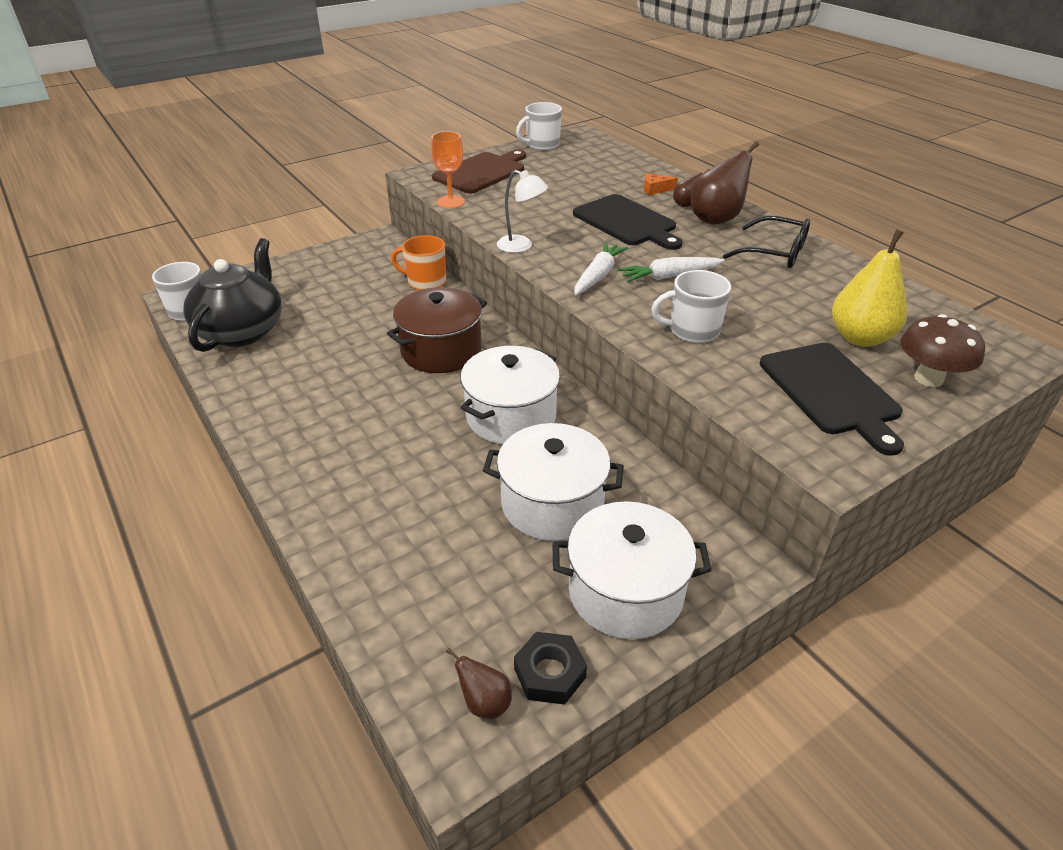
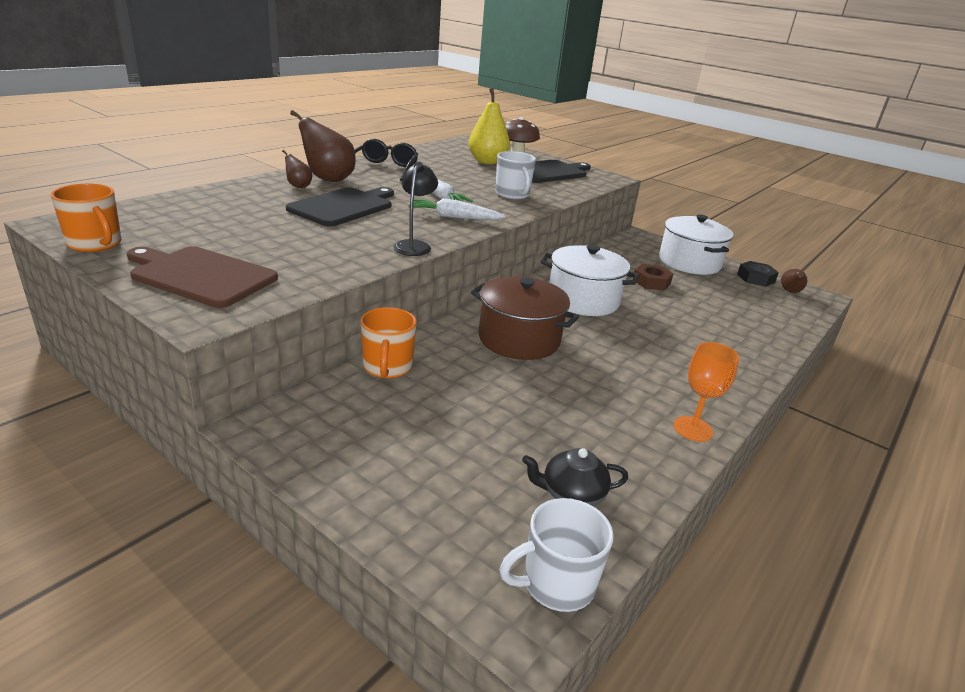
camera: 110 degrees left, 10 degrees down
(242, 331) = (571, 494): black teapot -> black teapot, size x0.49
(450, 202) = (308, 287): orange goblet -> orange goblet (693, 429)
(521, 246) = (414, 245): white lamp -> black lamp
(542, 145) = (95, 244): white mug -> orange mug
(552, 503) = (651, 282): white pot -> brown nut
(655, 189) = (261, 195): orange cheese -> none

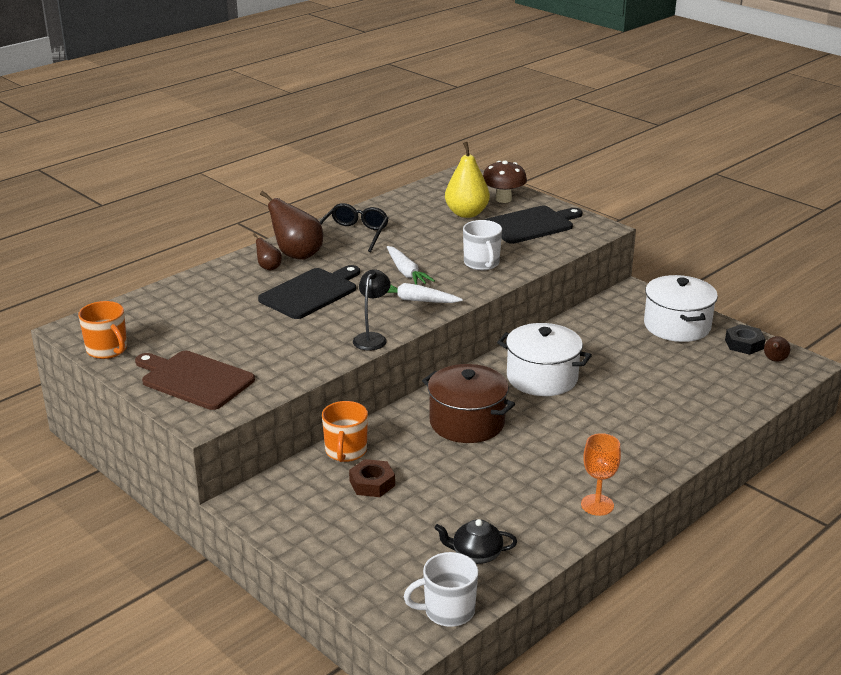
camera: 10 degrees right, 0 degrees up
(651, 282) = (623, 353): brown nut -> brown nut (372, 483)

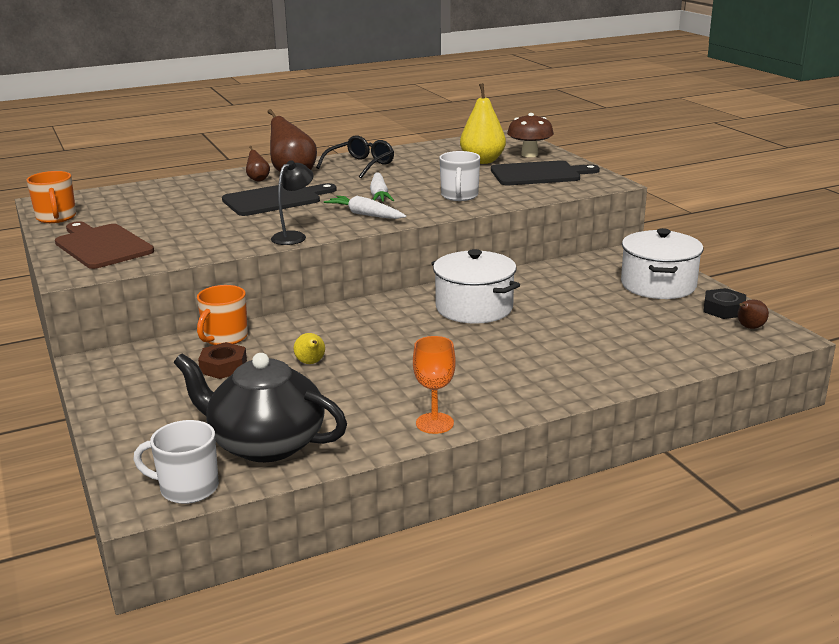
camera: 20 degrees right, 5 degrees down
(447, 464) = (311, 363): none -> yellow pear
(467, 422) = (363, 332): brown pot -> none
(476, 554) = (265, 444): black teapot -> black teapot, size x2.04

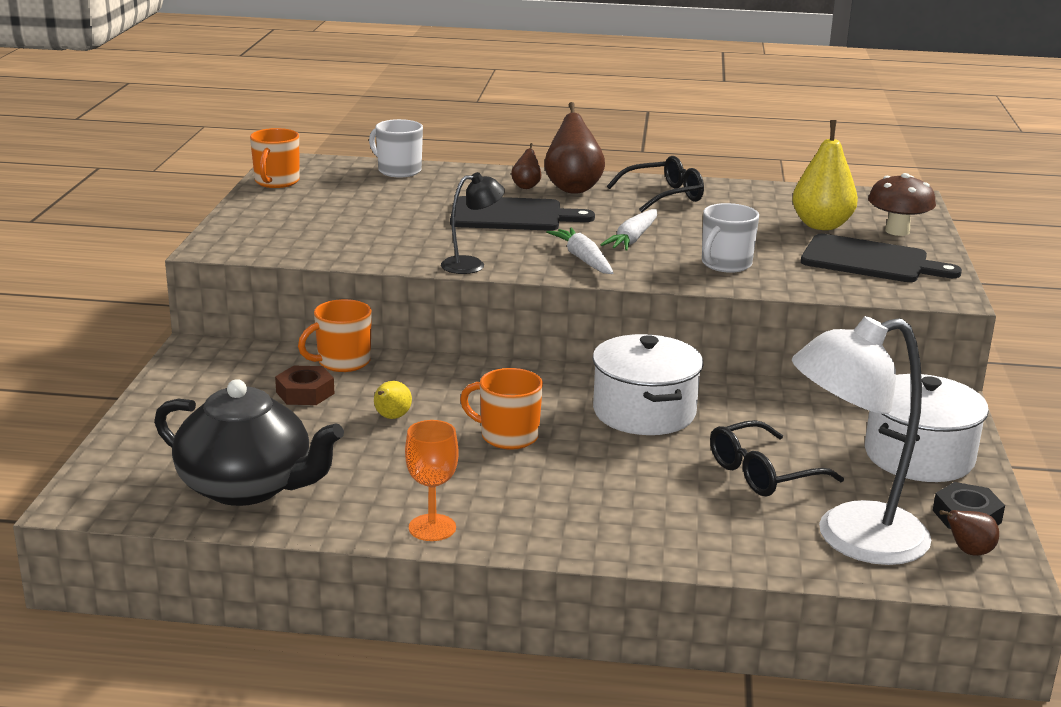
camera: 30 degrees right, 0 degrees up
(102, 245) = (278, 224): brown cutting board -> none
(187, 488) = (131, 504): white mug -> white mug (398, 170)
(265, 444) = (248, 487): black teapot -> black teapot turned 150 degrees clockwise
(407, 349) = (507, 436): none -> orange mug
(589, 321) = (762, 473): none -> black glasses
(683, 341) = (851, 538): none -> white lamp

